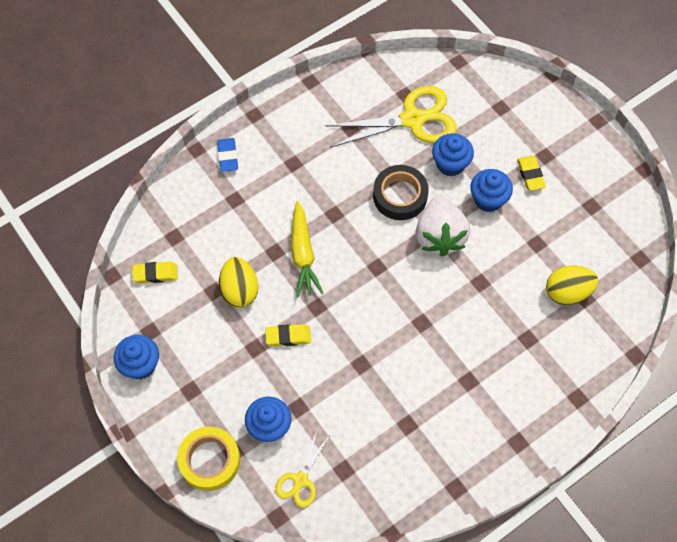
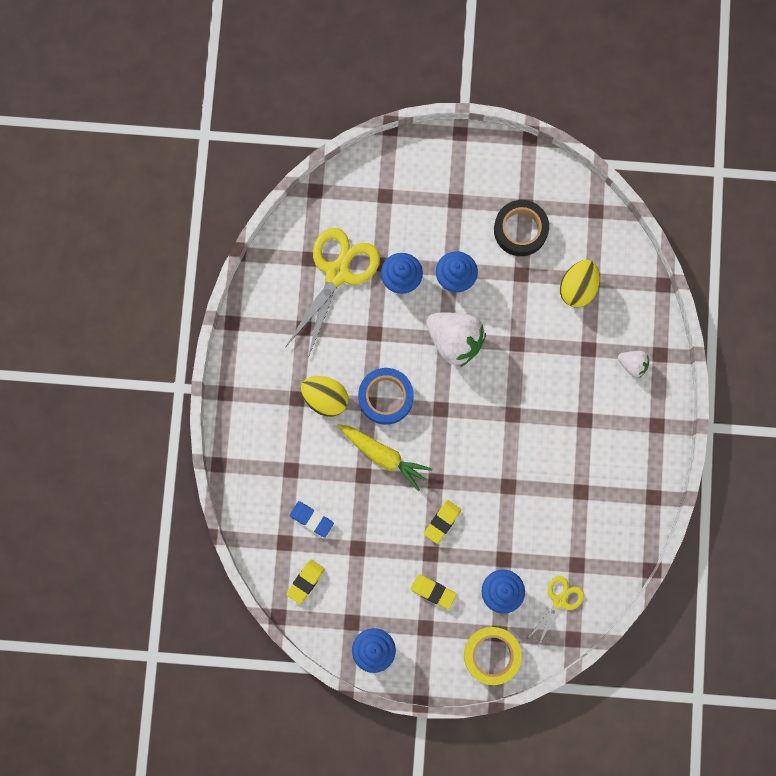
camera: 50 degrees left, 15 degrees up
(228, 156) = (247, 445): blue eraser -> blue eraser (311, 519)
(239, 290) = (373, 528): yellow egg -> yellow egg (325, 398)
(300, 480) = (559, 601): yellow scissors -> yellow scissors turned 120 degrees counterclockwise
(350, 221) = (385, 397): none -> blue tape
(400, 196) = (396, 340): black tape -> black tape (520, 230)
(530, 175) = (462, 227): yellow eraser -> yellow eraser (433, 591)
(548, 383) = (632, 364): none -> white strawberry

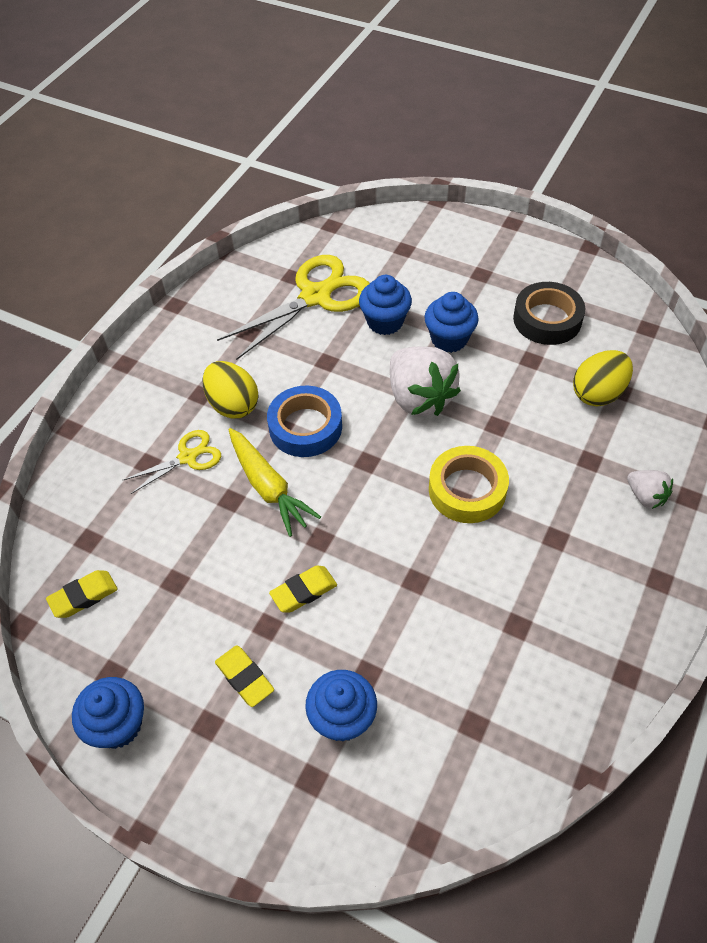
camera: 25 degrees right, 25 degrees down
(311, 519) = (138, 525): blue eraser -> none
(492, 655) = (284, 809): yellow tape -> yellow tape (467, 489)
(559, 601) = (425, 769): yellow scissors -> yellow scissors (187, 457)

